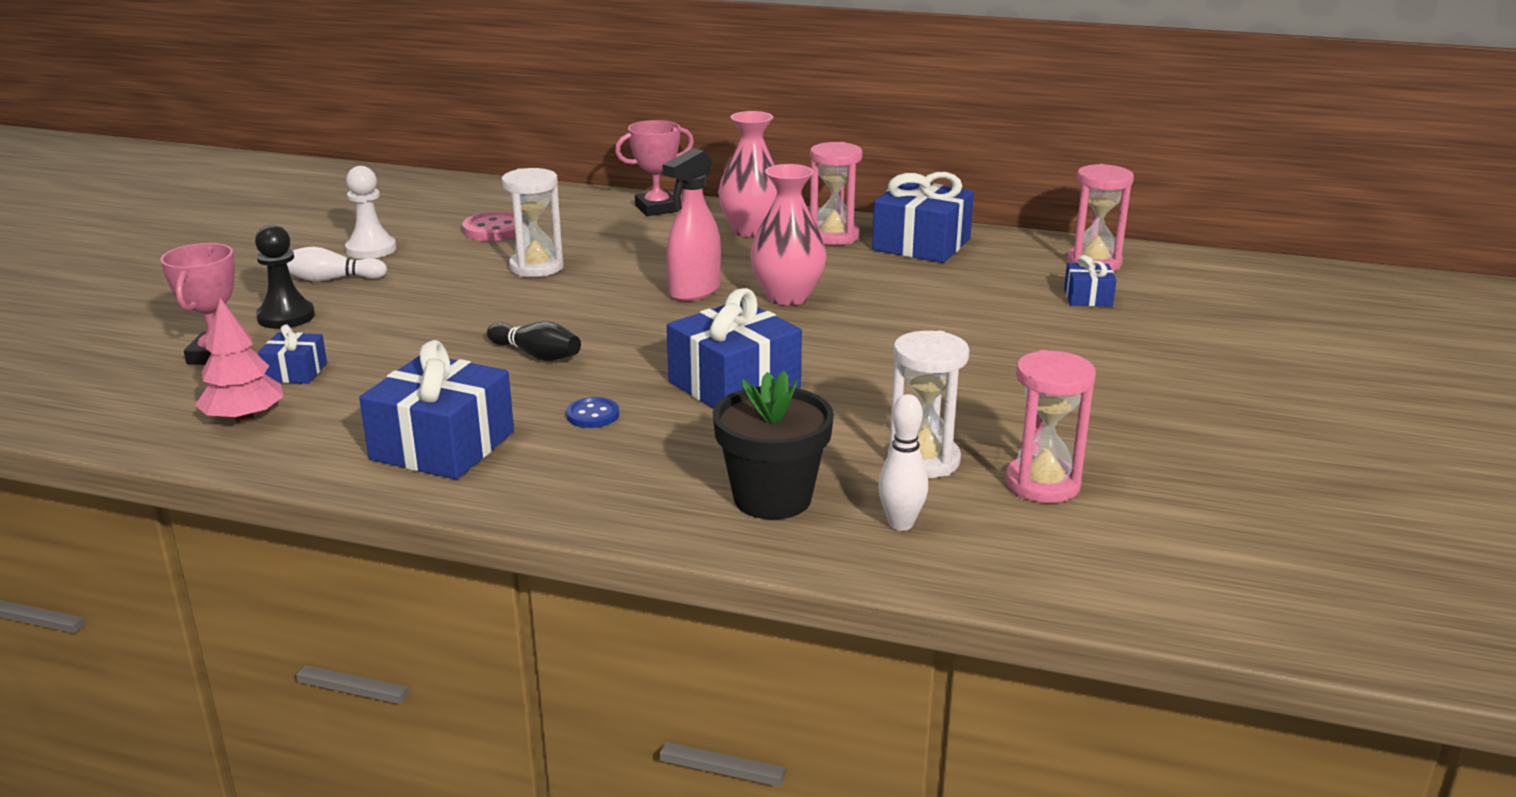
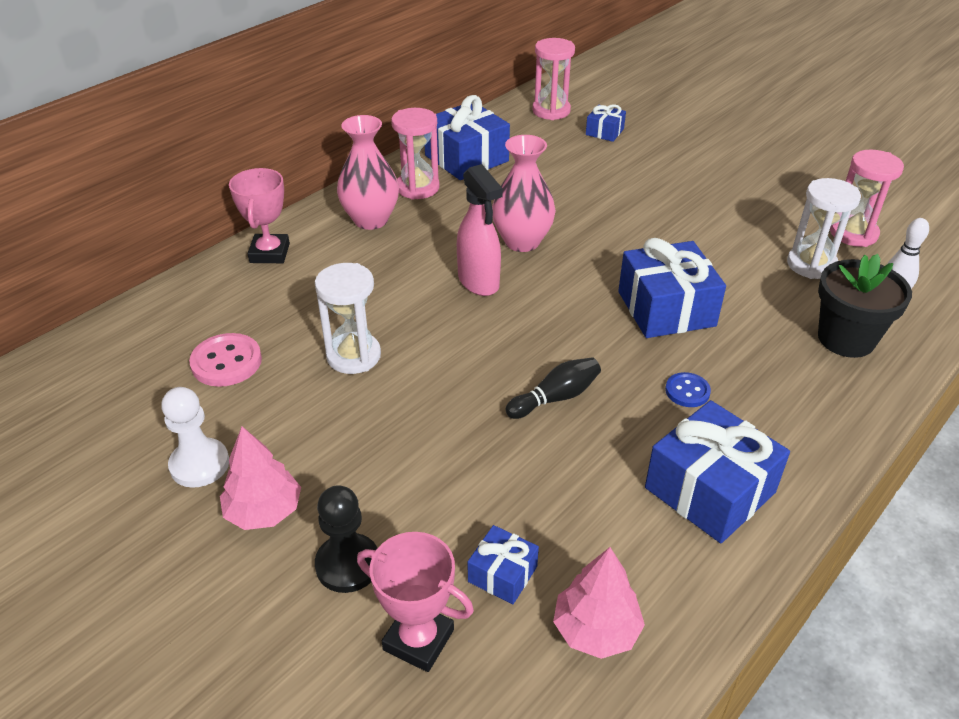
camera: 65 degrees left, 15 degrees up
(331, 279) = (264, 511): white bowling pin -> pink tree

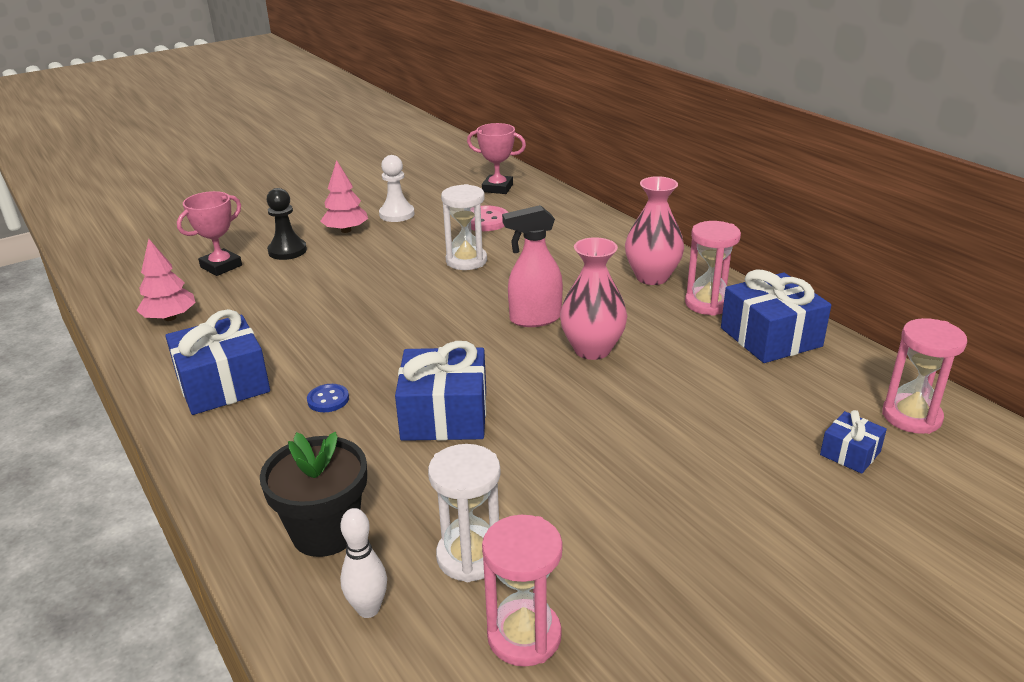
camera: 105 degrees right, 10 degrees down
(269, 253) = (611, 235): pink trophy -> pink trophy (497, 188)
(502, 574) = (236, 294): blue gift -> none
(555, 398) = (367, 334): black bowling pin -> none

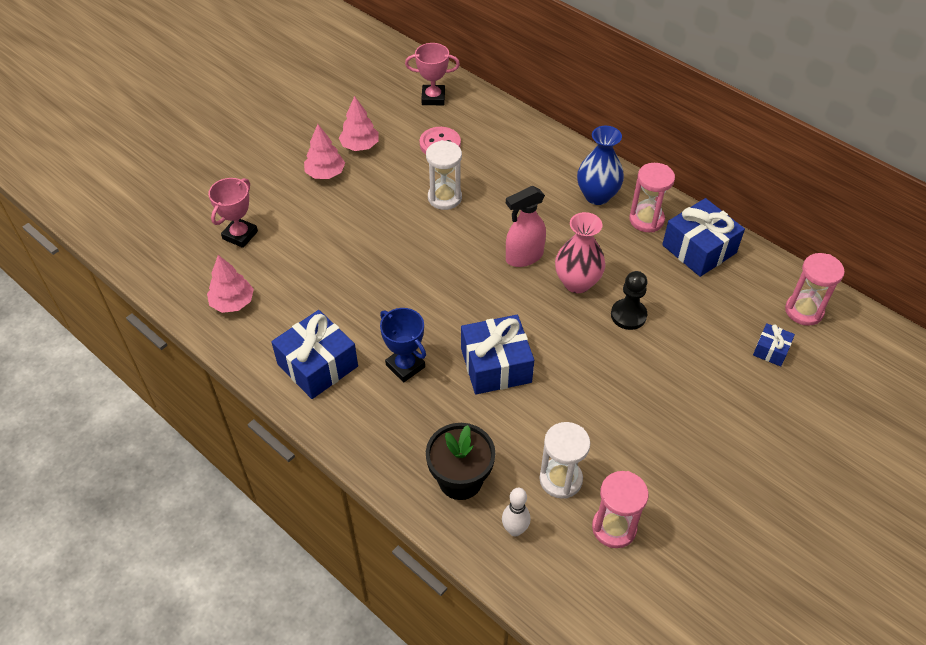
camera: 15 degrees left, 20 degrees up
(287, 251) = (287, 207): black pawn -> black pawn (628, 315)
(328, 399) = (405, 366): blue button -> blue trophy
(397, 214) = (360, 146): white pawn -> pink tree
(652, 277) = (597, 196): pink vase -> blue vase

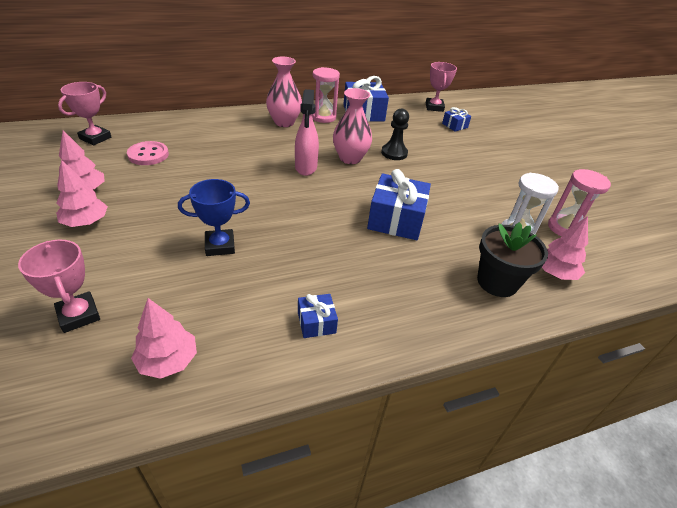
camera: 65 degrees left, 10 degrees down
(317, 365) = (316, 322): blue gift -> blue gift, size x0.51
(405, 366) = (361, 265): blue trophy -> blue trophy (220, 246)
(444, 198) = (206, 175): white hourglass -> none
(515, 530) = (554, 273): white bowling pin -> pink tree
(597, 196) = (284, 122): blue vase -> pink vase
(804, 311) = (434, 107): pink hourglass -> pink trophy

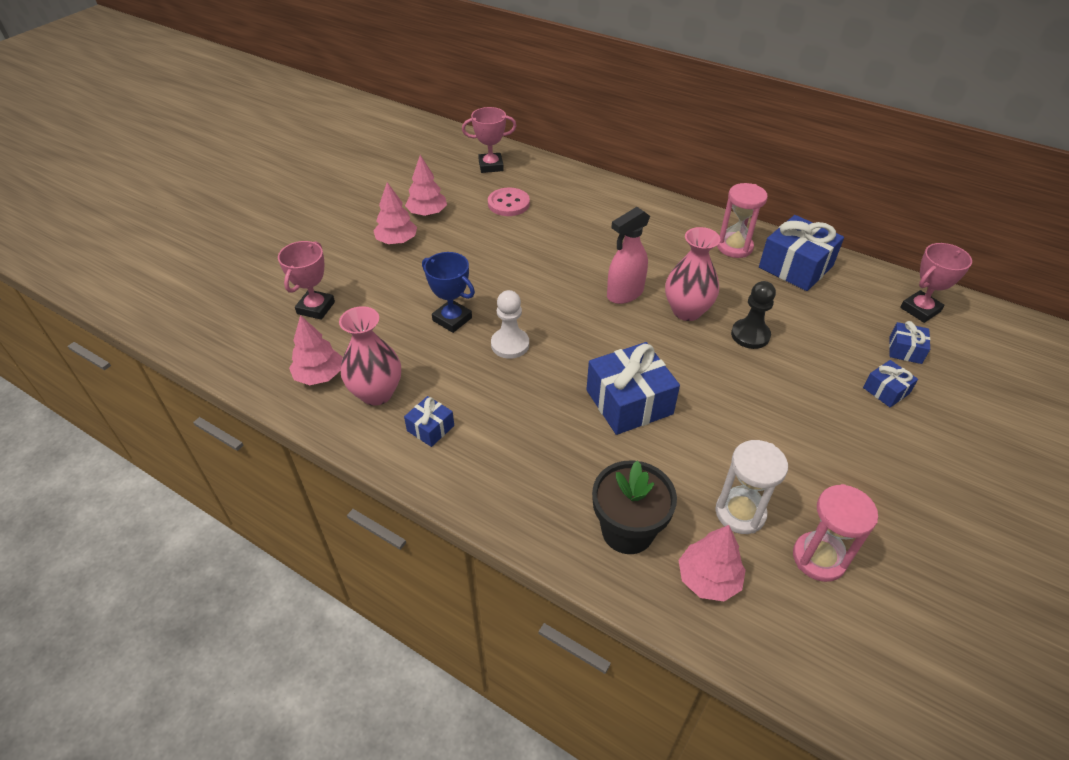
camera: 55 degrees right, 5 degrees up
(284, 122) = (678, 231): pink vase -> pink vase (376, 393)
(285, 235) = (510, 344): none -> white pawn
(474, 145) = (886, 390): none -> blue gift

